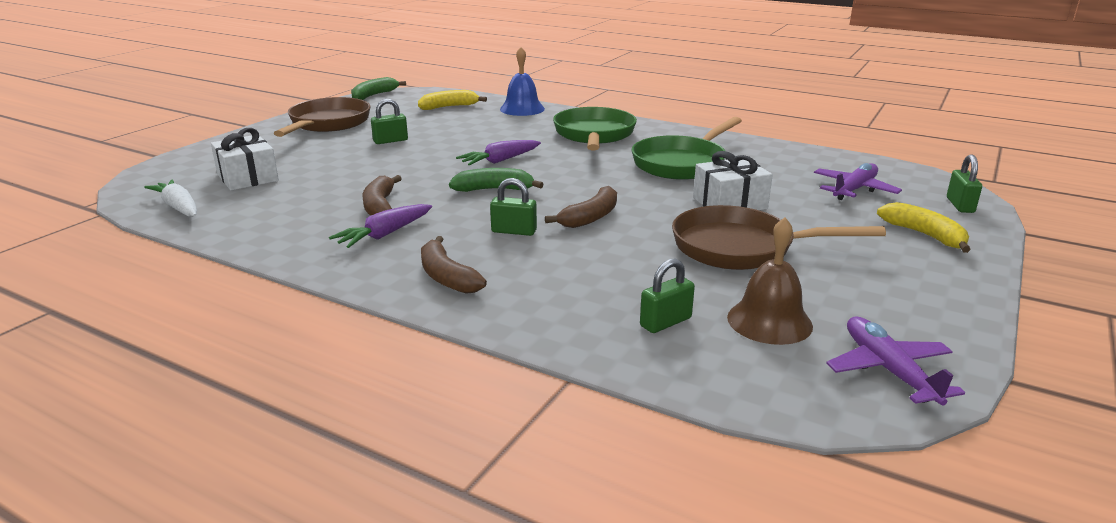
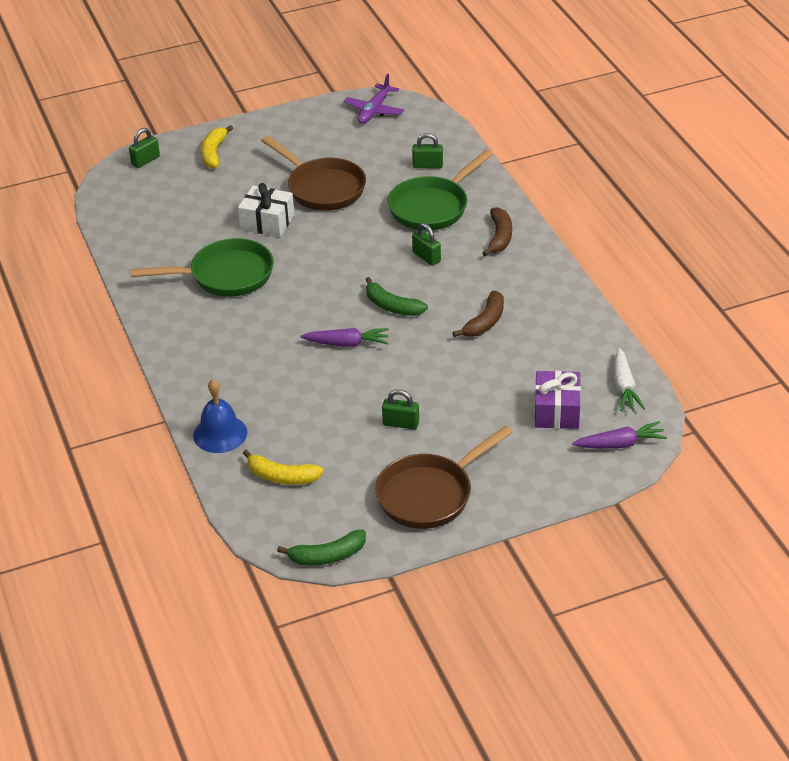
camera: 140 degrees left, 15 degrees up
(248, 177) = (556, 411): white gift -> purple gift
(384, 234) = (505, 289): purple carrot -> purple carrot (620, 444)
(590, 217) = (367, 248): brown banana -> none
(594, 135) = (227, 348): green pan -> green pan (432, 207)
(769, 321) = (382, 146): brown bell -> none
(854, 190) = (173, 198): purple plane -> none

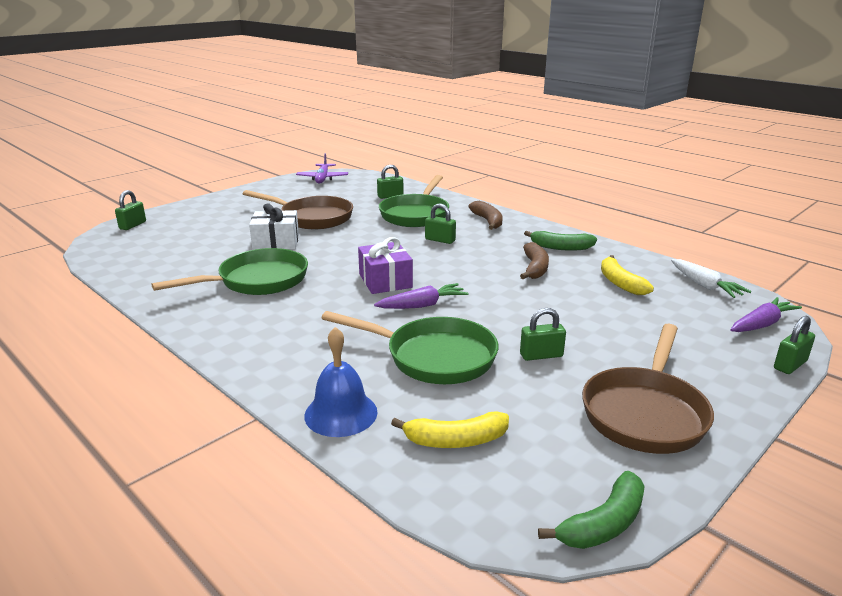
camera: 25 degrees left, 15 degrees down
(214, 153) = (198, 213): yellow banana -> yellow banana (620, 283)
(316, 402) = (433, 357): none -> green pan
(392, 306) = (441, 273): green banana -> green banana (561, 247)
(556, 411) = (674, 313): purple gift -> purple gift (385, 281)
(590, 488) = (790, 365): none -> green padlock

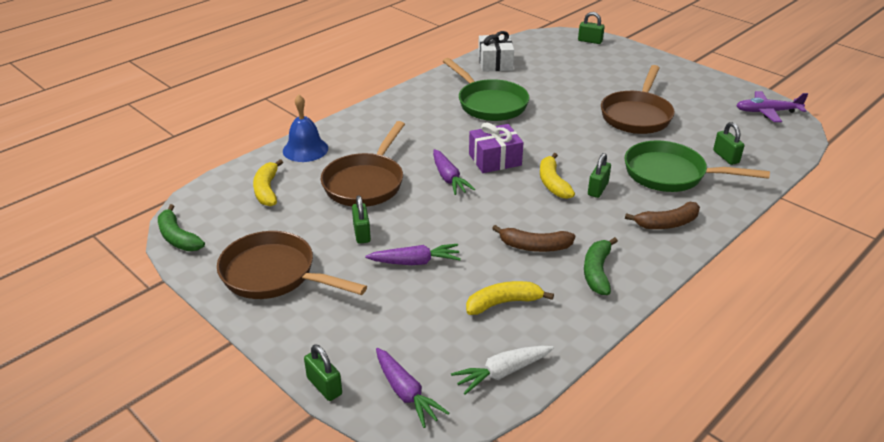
camera: 90 degrees right, 10 degrees up
(276, 242) = (569, 103): white gift -> white gift (495, 63)
(430, 256) = (552, 183): none -> yellow banana
(433, 357) = (366, 183): green pan -> brown pan
(581, 323) = (415, 262): none -> purple carrot

